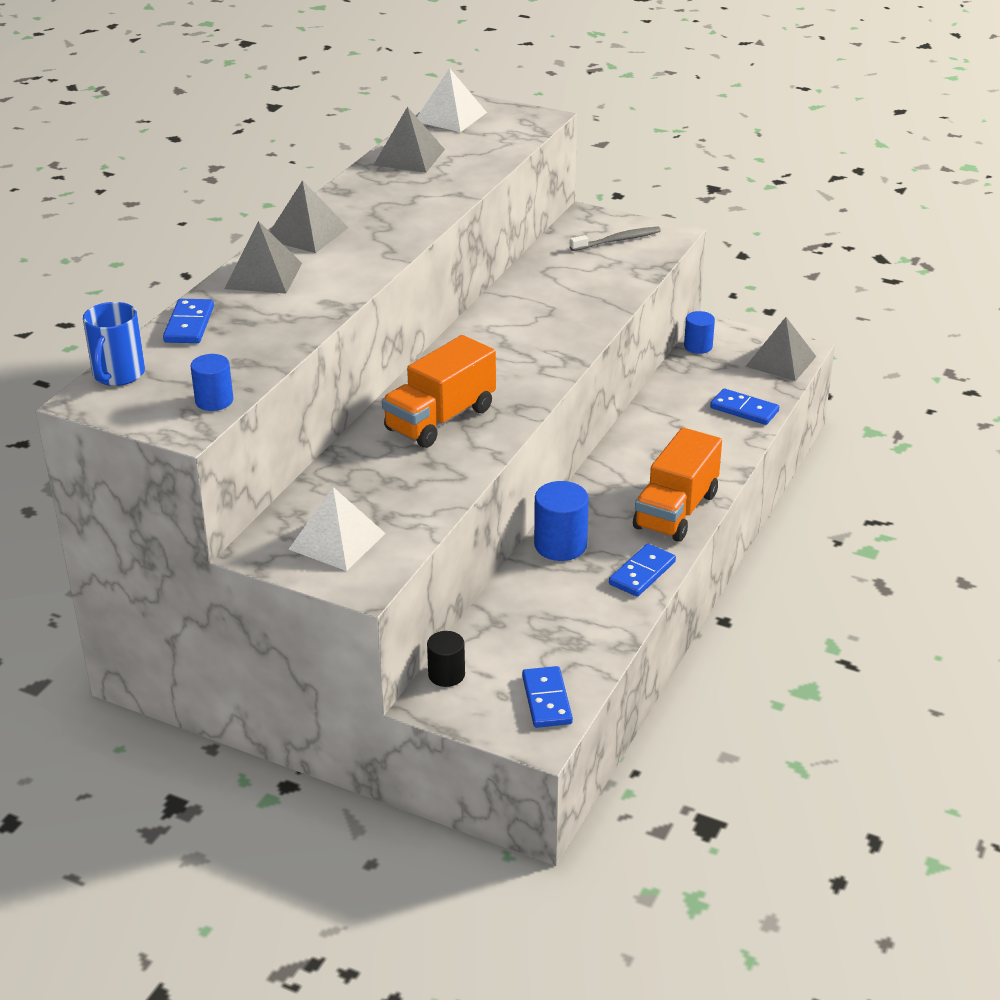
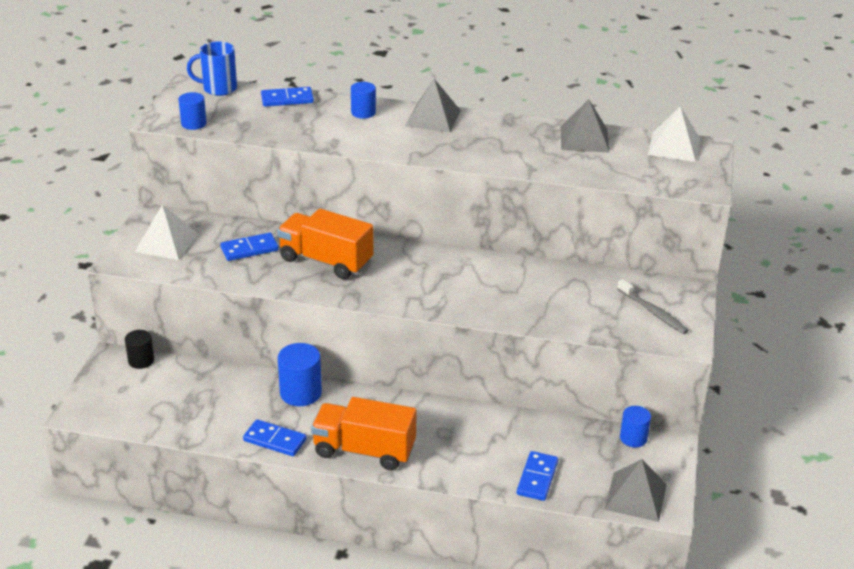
camera: 75 degrees right, 0 degrees up
(263, 275) = (363, 112): grey pyramid -> blue cylinder
(547, 700) = (118, 410): blue domino -> blue domino (249, 249)

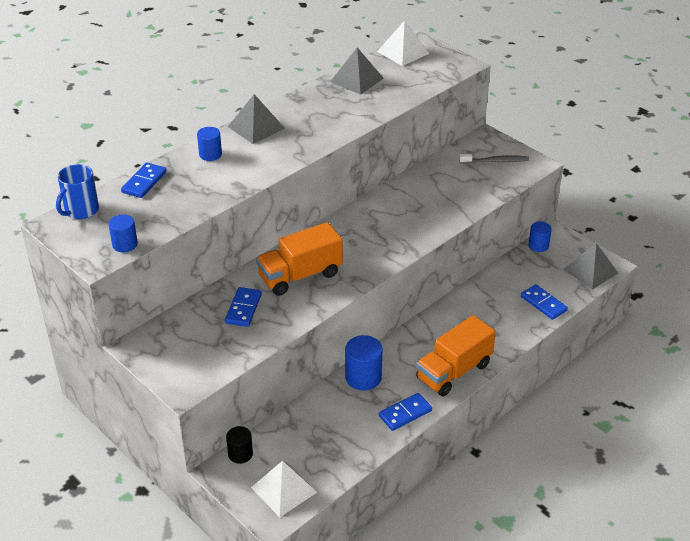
camera: 55 degrees left, 5 degrees up
(167, 242) = (185, 351): white pyramid -> white pyramid (284, 489)

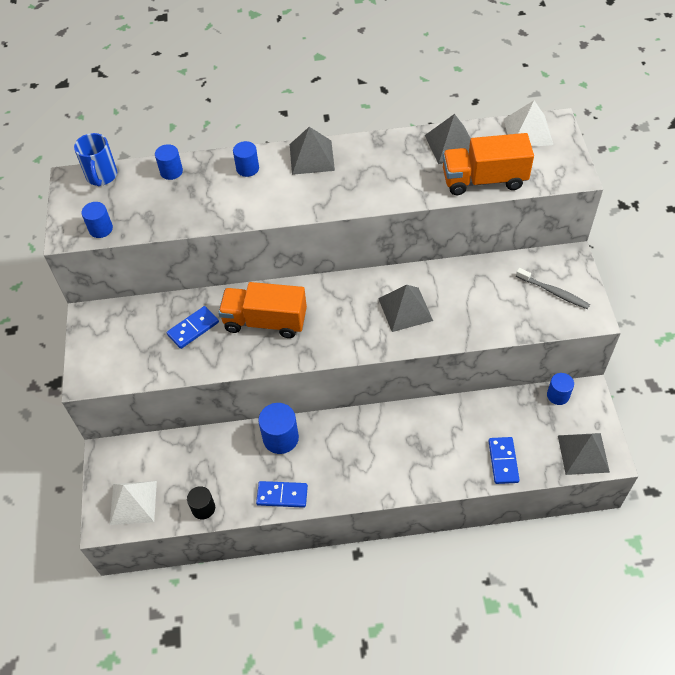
camera: 40 degrees right, 15 degrees up
(81, 210) = (101, 176): blue mug -> blue mug turned 75 degrees counterclockwise
(144, 182) = (171, 171): blue domino -> blue cylinder
(240, 454) = (131, 449): black cylinder -> black cylinder (203, 508)
(402, 218) = (405, 309): none -> grey pyramid
(453, 371) = (358, 480): orange truck -> orange truck (484, 180)

